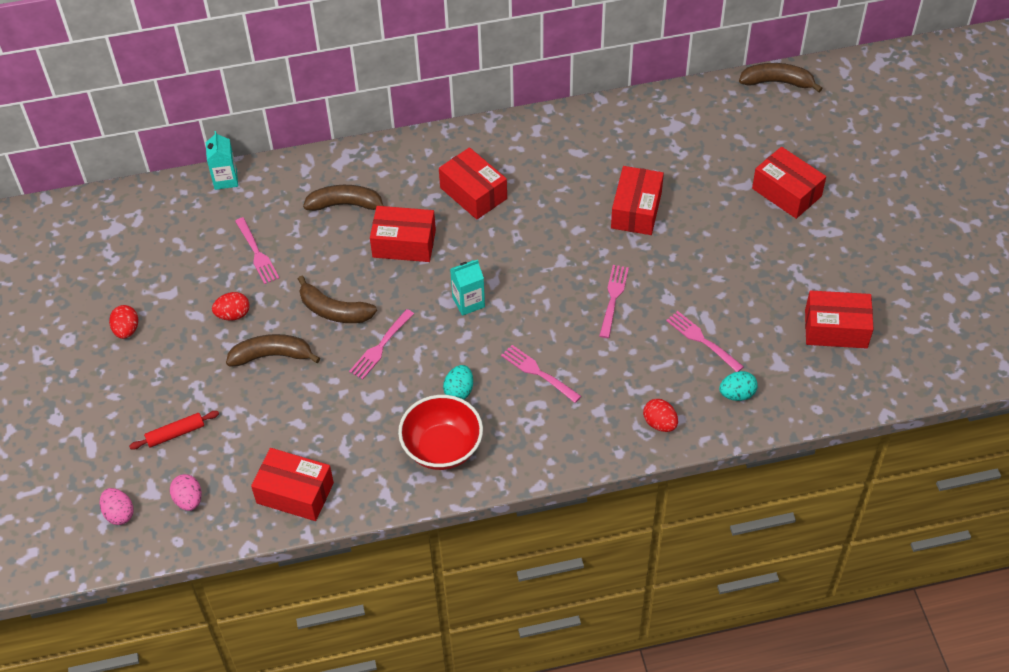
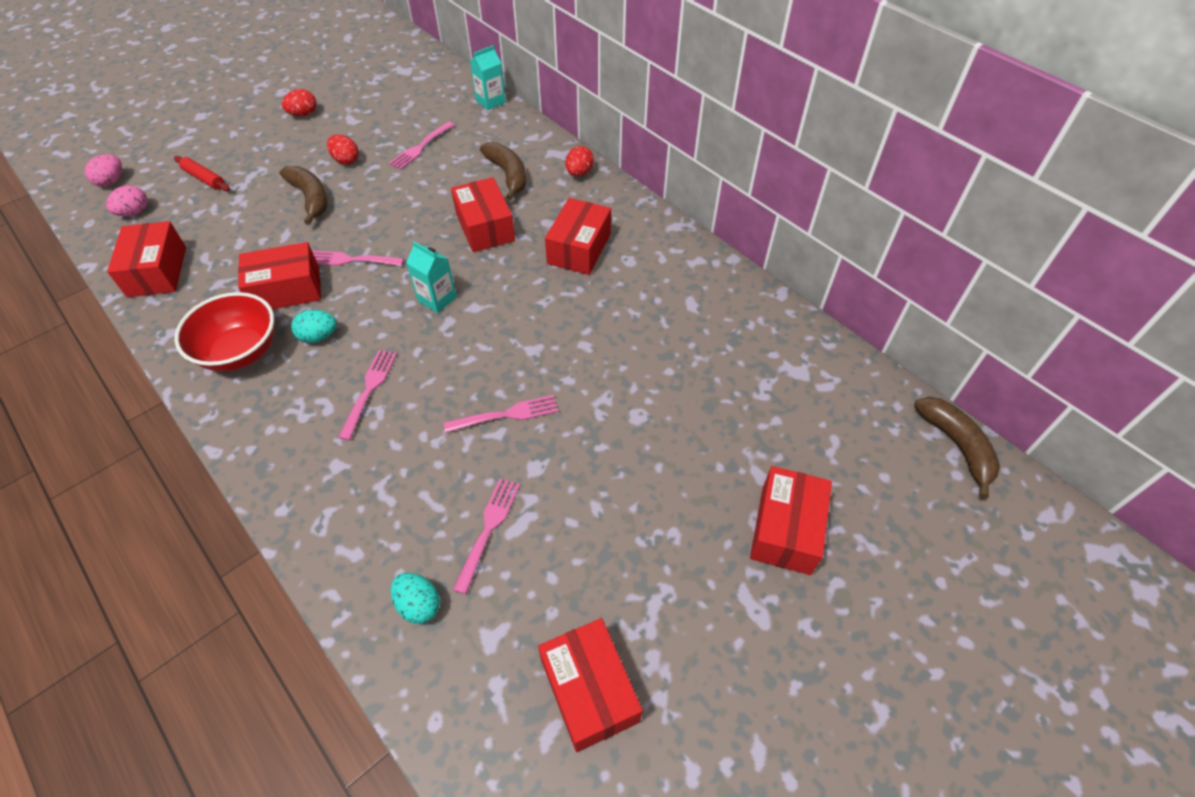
camera: 60 degrees right, 0 degrees up
(334, 311) = (380, 215): brown banana -> none
(636, 210) = (647, 385): red box -> red box (287, 290)
(659, 423) = (340, 534): red egg -> red egg (579, 173)

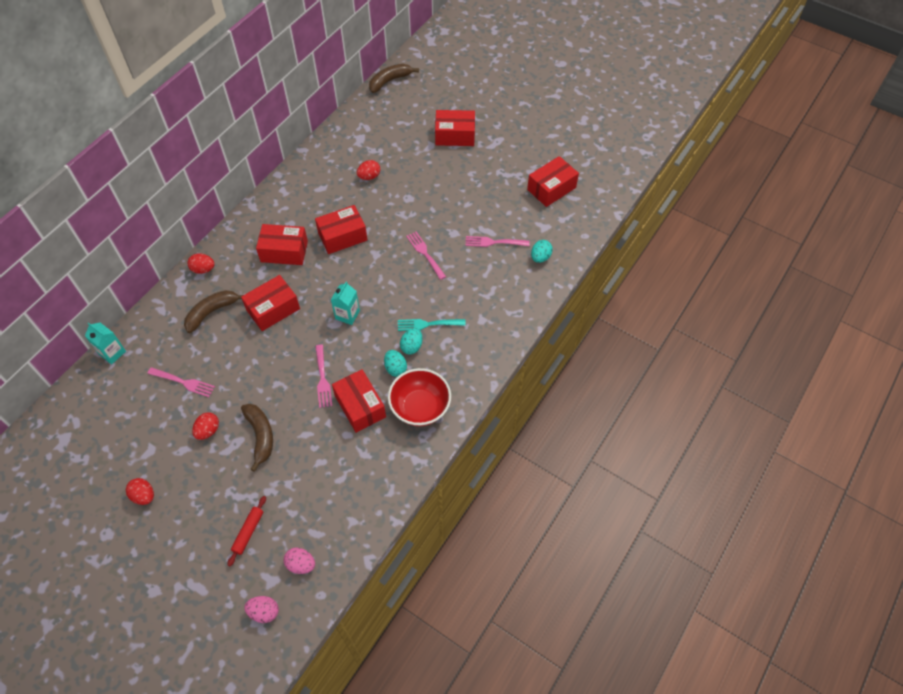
camera: 105 degrees left, 5 degrees up
(157, 271) = (362, 504): red box -> red box (342, 236)
(310, 198) = (260, 436): brown banana -> brown banana turned 120 degrees clockwise
(343, 362) = (412, 346): none -> turquoise egg
(369, 390) = (428, 324): pink fork -> turquoise fork
(702, 369) = (369, 176): none -> red egg

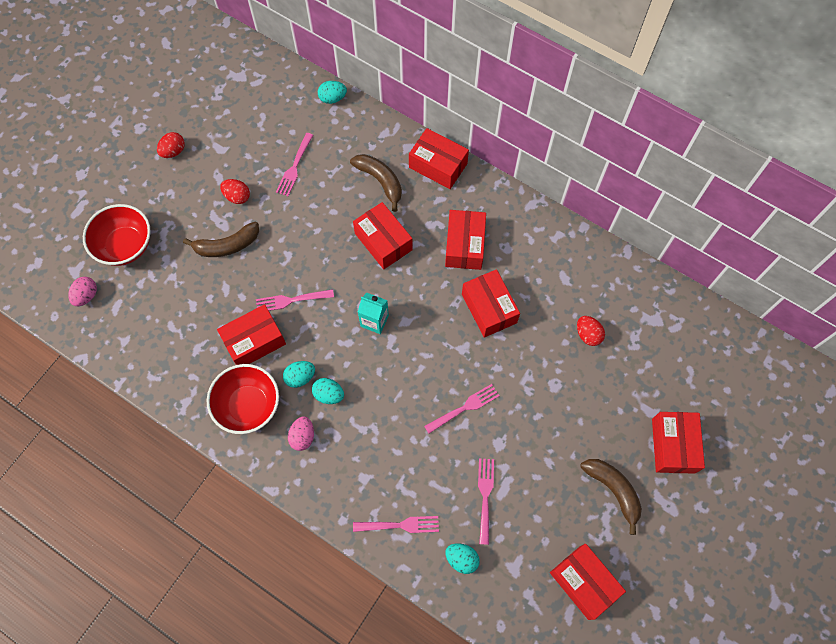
camera: 90 degrees right, 10 degrees up
(112, 353) = (332, 98): turquoise carton -> turquoise egg
(203, 269) = (438, 165): red egg -> red box
(248, 532) = (125, 246): red rolling pin -> red bowl
(264, 612) = (46, 268): pink egg -> pink egg (302, 436)
(389, 81) = (769, 354): brown banana -> brown banana (613, 490)
(428, 324) = (359, 413): turquoise fork -> none
(518, 296) = (399, 525): none -> pink fork

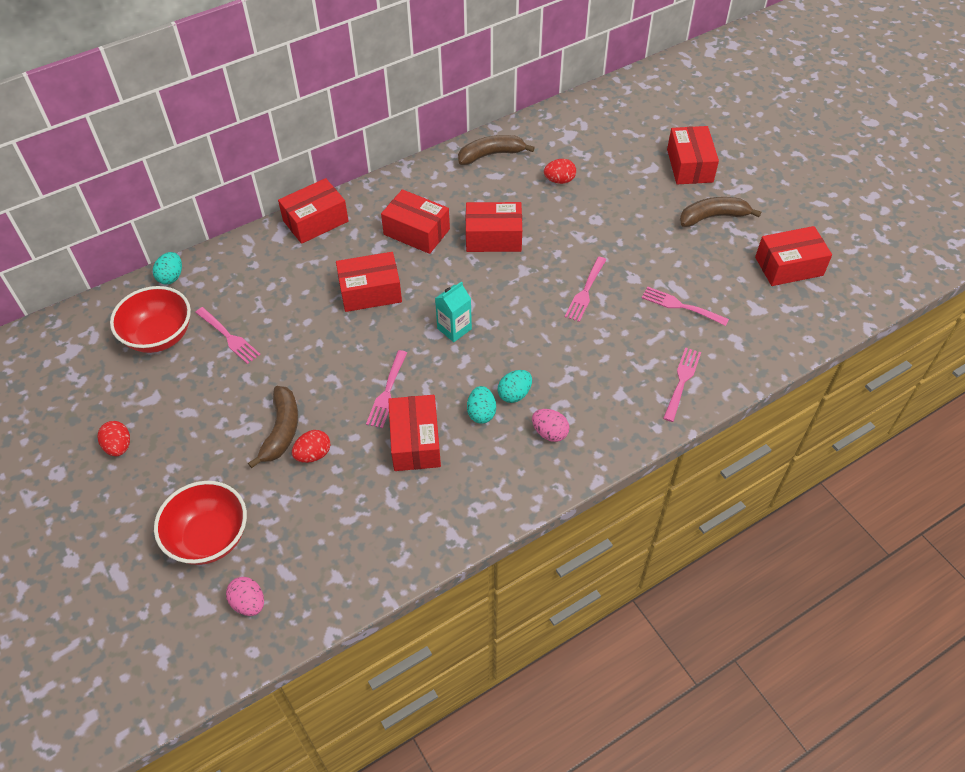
camera: 65 degrees left, 15 degrees down
(237, 196) = (226, 401): red egg -> red egg (313, 454)
(248, 405) = (489, 472): red bowl -> red bowl (159, 336)
(380, 181) = (300, 271): brown banana -> brown banana (491, 155)
(461, 559) = (735, 345): turquoise egg -> none
(464, 408) = (585, 291): pink fork -> pink fork turned 150 degrees counterclockwise
(673, 445) = (689, 166): red box -> red box turned 60 degrees clockwise

